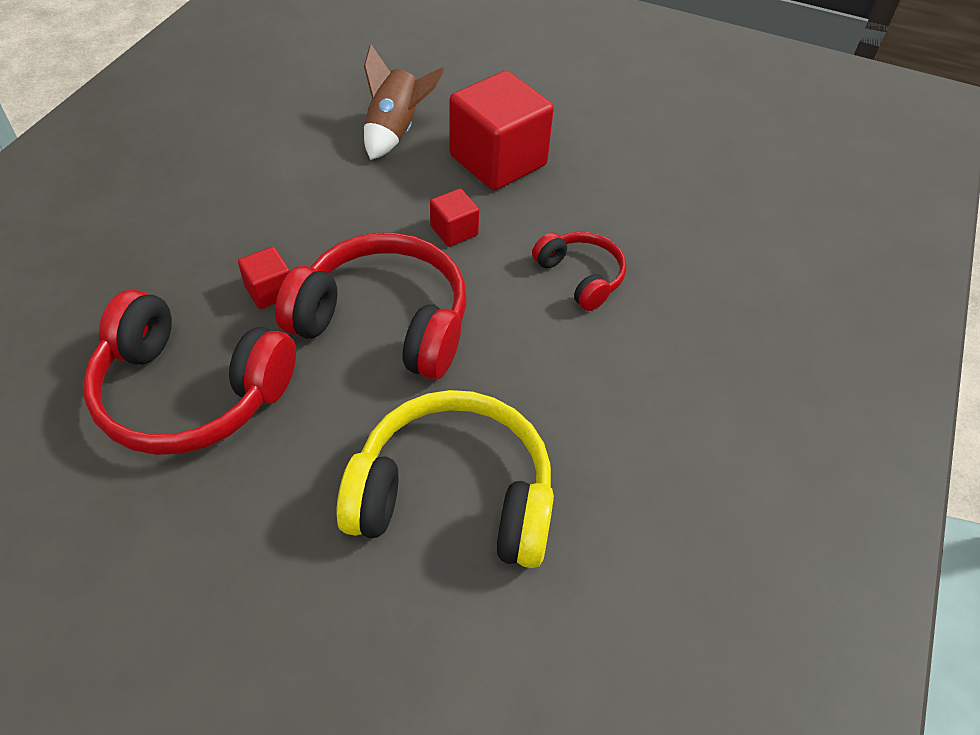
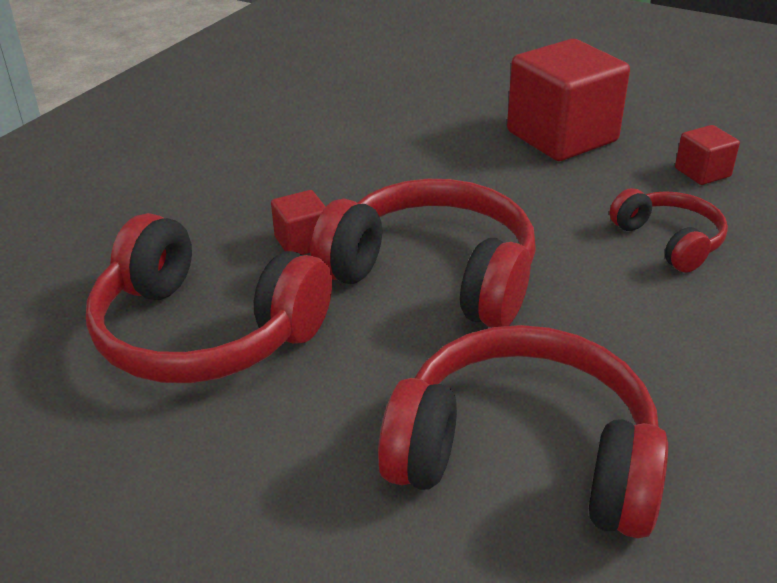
camera: 10 degrees right, 15 degrees down
(395, 131) = (445, 111): brown rocket -> none
(453, 496) = (524, 456): yellow headphones -> red headphones
(454, 231) = (514, 195): red cube -> red cube (702, 172)

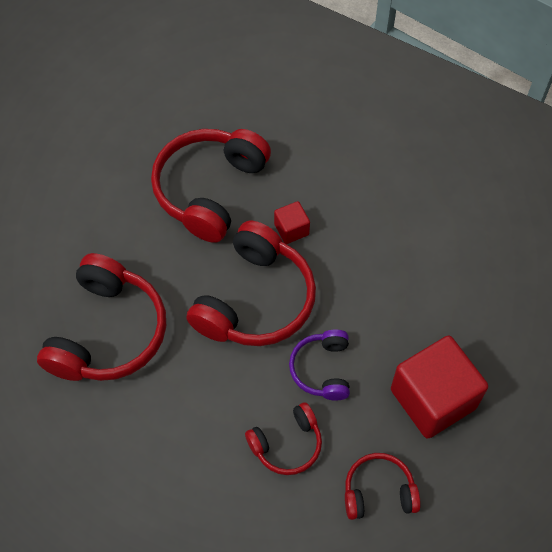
camera: 90 degrees right, 25 degrees up
(542, 213) = (322, 369): none -> purple headphones
(702, 172) = (378, 492): red cube -> red headphones

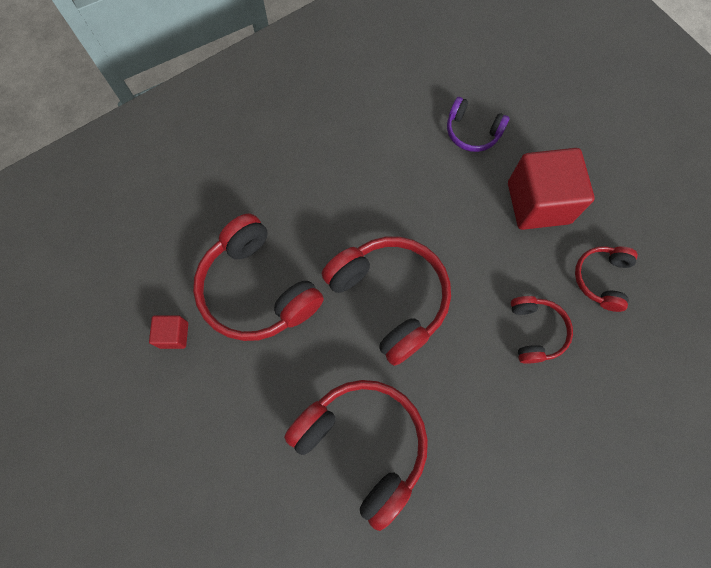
camera: 65 degrees left, 10 degrees up
(291, 229) = (335, 238): red cube -> red cube (174, 335)
(322, 369) = (479, 273): purple headphones -> purple headphones (472, 132)

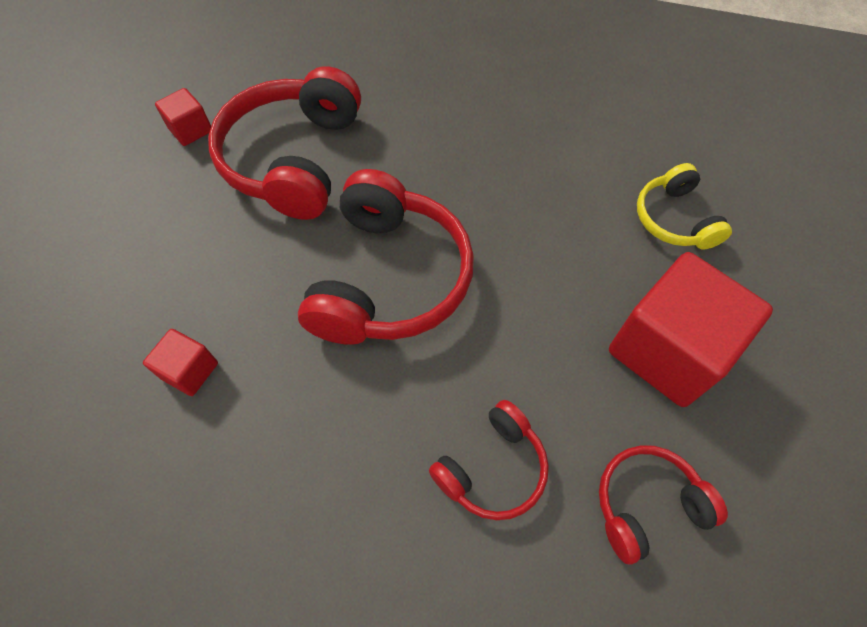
camera: 50 degrees right, 10 degrees down
(362, 445) = (190, 370): red headphones -> red cube
(472, 132) = (674, 219): purple headphones -> yellow headphones

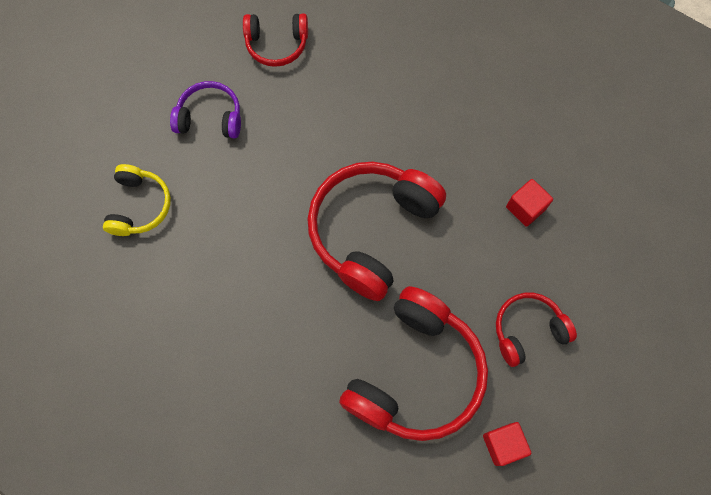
camera: 160 degrees left, 10 degrees up
(492, 468) = (353, 89): red headphones -> red headphones (528, 330)
(667, 350) = (210, 117): red cube -> purple headphones

